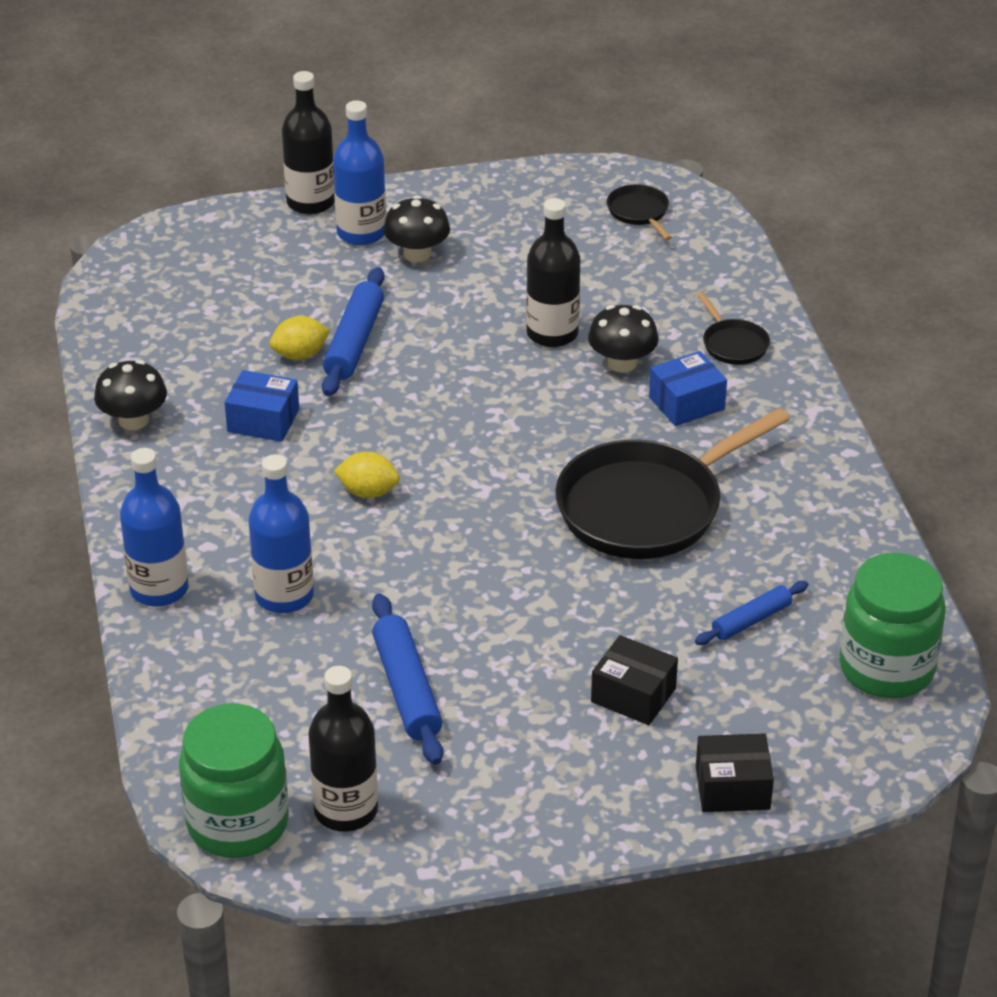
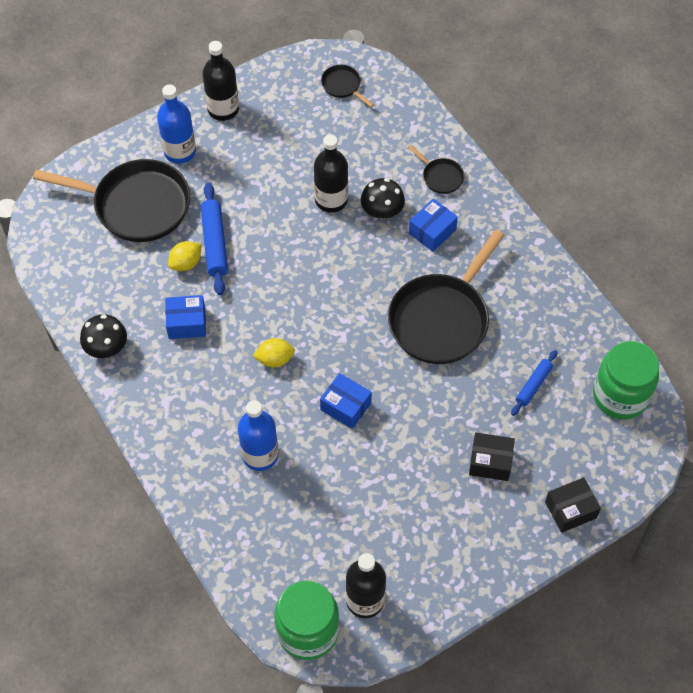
camera: 20 degrees left, 20 degrees up
(159, 589) = (183, 474): blue bottle -> none
(266, 276) = (136, 205): none -> black pan
(310, 202) = (137, 135): black bottle -> black bottle (223, 109)
(407, 689) = (361, 500): blue rolling pin -> none
(417, 253) = (222, 159): black mushroom -> none
(444, 572) = (345, 406): none -> blue box

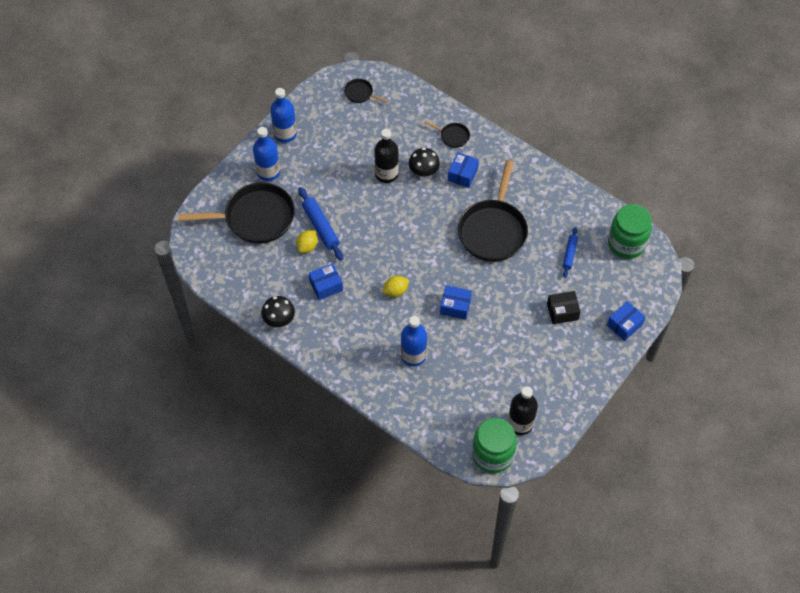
camera: 20 degrees left, 0 degrees up
(223, 109) = (285, 134): black bottle -> blue bottle
(570, 510) = (624, 325): black box -> blue box

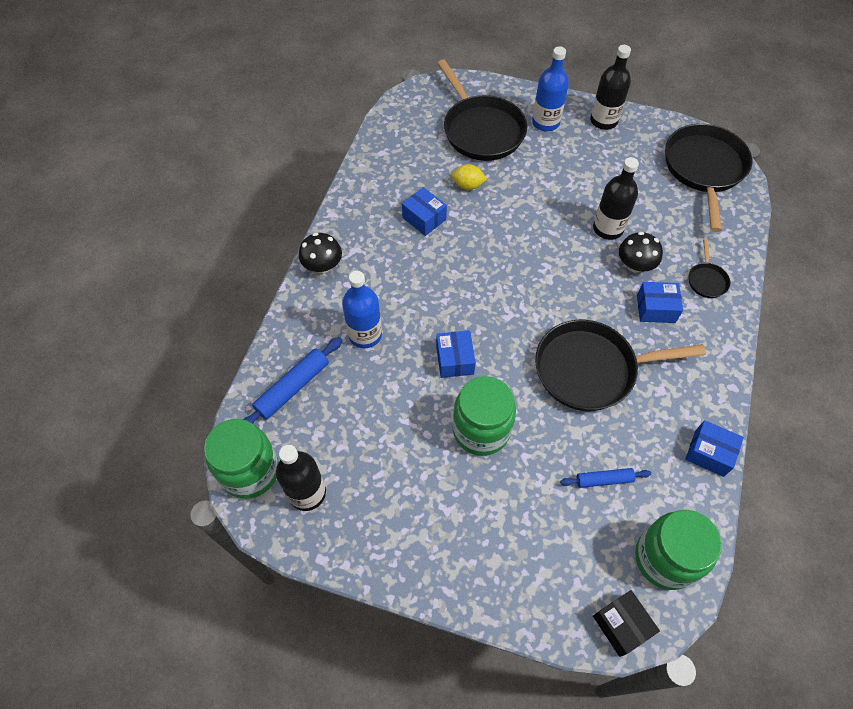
camera: 70 degrees right, 0 degrees up
(279, 319) = (362, 190): black mushroom -> black mushroom (322, 265)
(285, 134) = (603, 121): blue bottle -> black bottle
(320, 227) = (500, 189): blue rolling pin -> blue rolling pin (292, 388)
(360, 93) = (704, 169): black pan -> black pan, size x2.29
(395, 291) = (448, 288): yellow lemon -> none
(512, 309) = (481, 430): none -> green jar
(562, 311) = (505, 498): black box -> black box (621, 625)
(624, 325) = (521, 597): blue box -> blue box (709, 453)

